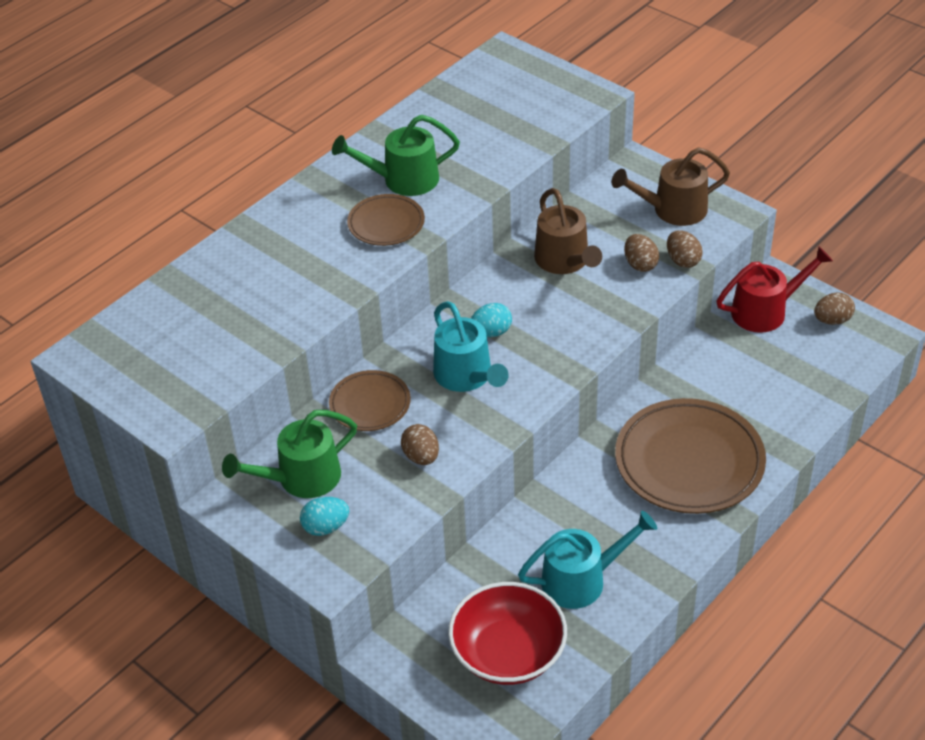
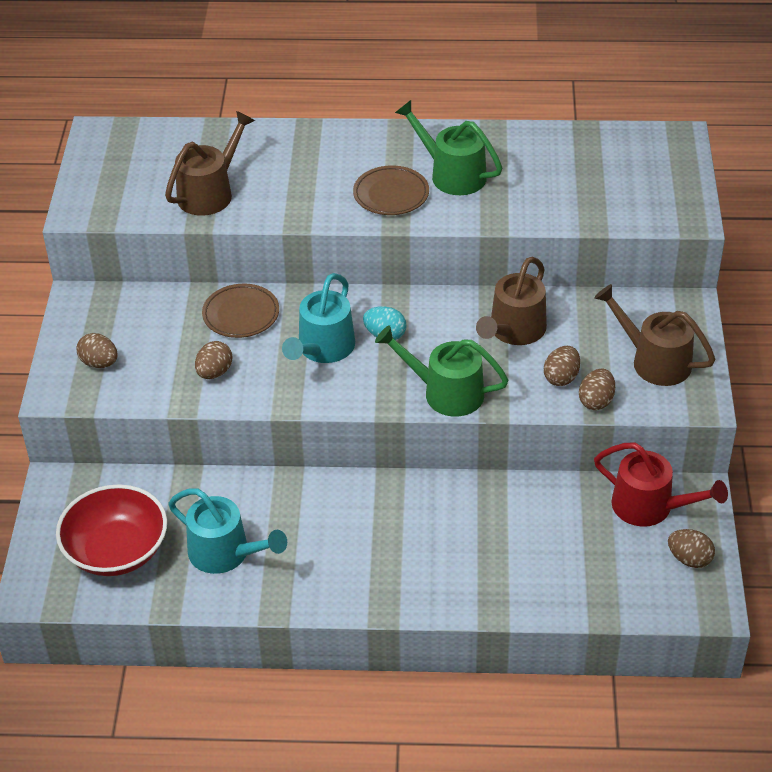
camera: 50 degrees right, 0 degrees up
(252, 325) = (210, 193): none -> brown watering can
(301, 478) = (134, 323): green watering can -> green watering can (446, 392)
(326, 527) = (99, 363): turquoise egg -> brown egg
(689, 462) = (415, 551): brown plate -> none

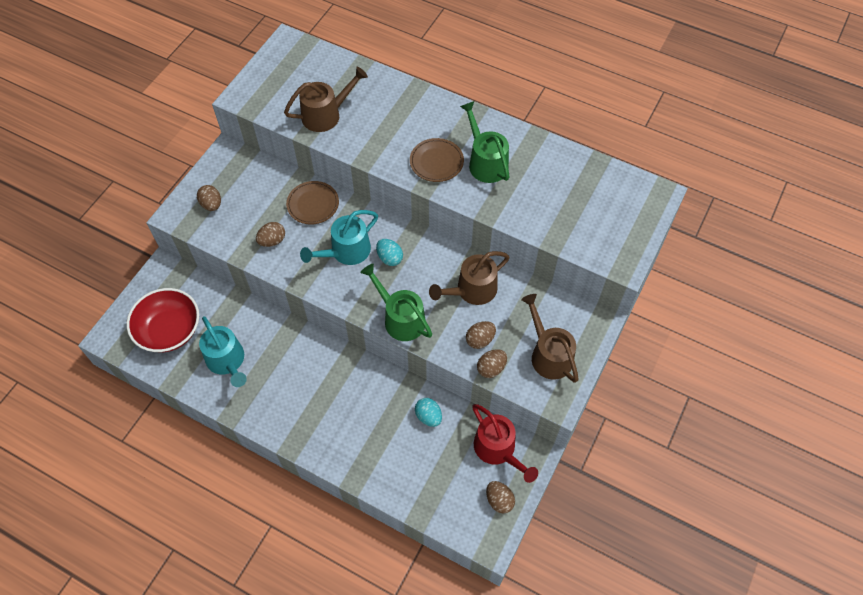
camera: 25 degrees right, 15 degrees up
(538, 507) = (428, 416): none -> turquoise egg

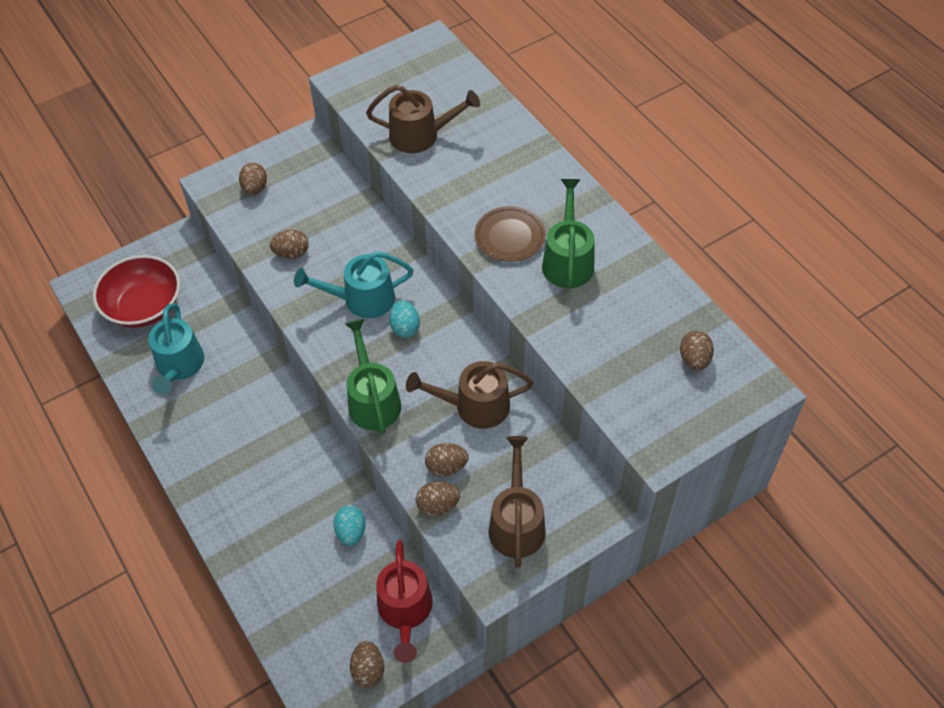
camera: 30 degrees right, 5 degrees down
(313, 204) = (360, 233): brown plate -> none
(607, 194) = (694, 359): none -> brown egg

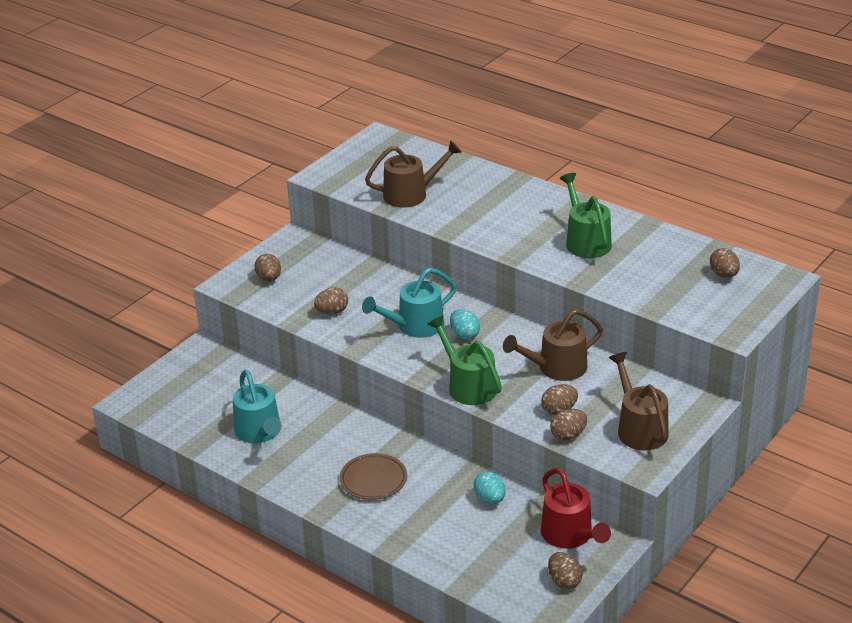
camera: 20 degrees left, 20 degrees down
(144, 306) = (198, 401): red bowl -> none
(510, 237) = (529, 238): brown plate -> brown plate (373, 480)

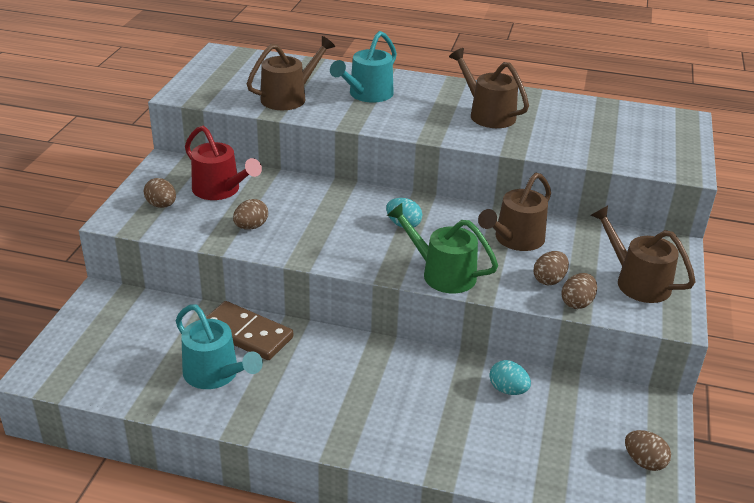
camera: 25 degrees left, 0 degrees up
(301, 405) = (246, 334): none -> brown domino
(373, 480) = (374, 398): brown plate -> none
(415, 326) = (348, 225): turquoise watering can -> turquoise watering can (367, 94)
(570, 535) = (613, 409): red watering can -> red watering can (220, 190)
(586, 241) = (488, 114): green watering can -> brown watering can
(724, 275) = (633, 123): brown egg -> none

